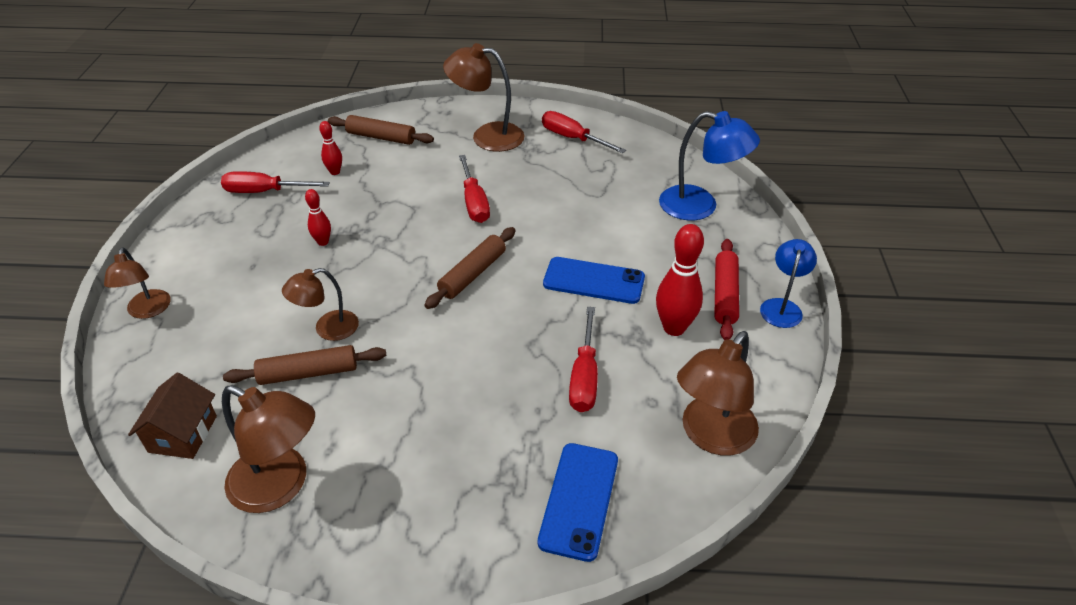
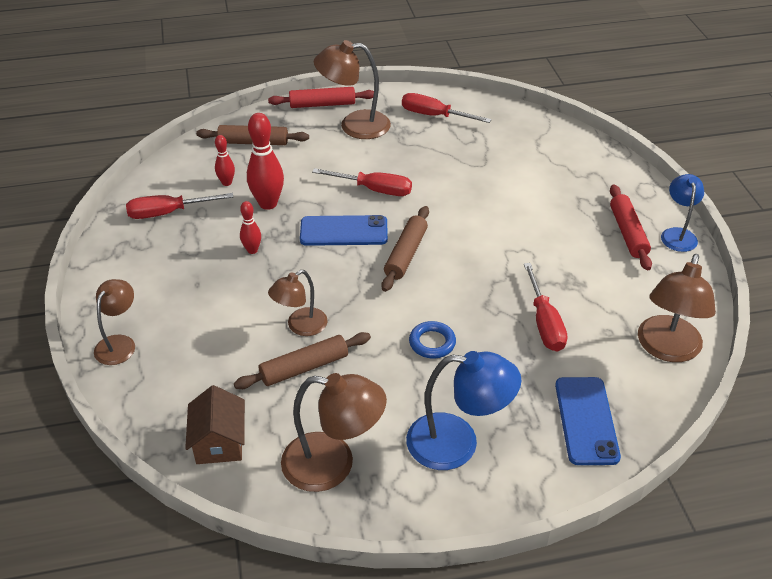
camera: 15 degrees left, 0 degrees up
(148, 311) = (119, 343): brown lamp -> brown lamp turned 135 degrees counterclockwise
(452, 374) = (432, 343): none -> blue ring
(466, 111) = (322, 104): none -> red rolling pin
(474, 202) = (374, 190): red screwdriver -> red screwdriver turned 45 degrees counterclockwise
(594, 281) = (514, 241): blue phone -> blue phone (344, 231)
(674, 328) = (599, 268): red bowling pin -> red bowling pin (268, 204)
(700, 206) = (574, 160): blue lamp -> blue lamp (457, 443)

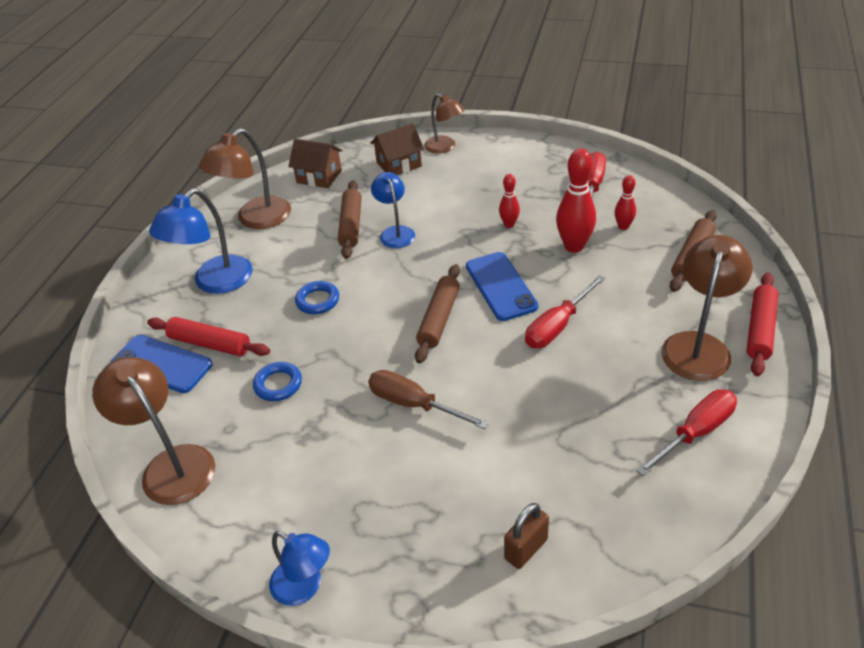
camera: 120 degrees right, 0 degrees up
(168, 372) = (399, 164): none -> brown house
(300, 326) = (395, 232): brown lamp -> blue lamp
(344, 231) = (501, 286): blue phone -> blue phone turned 45 degrees counterclockwise
(405, 254) = (439, 319): brown rolling pin -> brown rolling pin turned 60 degrees clockwise
(504, 238) = (413, 404): none -> brown screwdriver
(544, 323) = (278, 384): red screwdriver -> blue ring
(570, 158) = (526, 549): none -> brown padlock
(628, 233) = (344, 530): red rolling pin -> red rolling pin (210, 344)

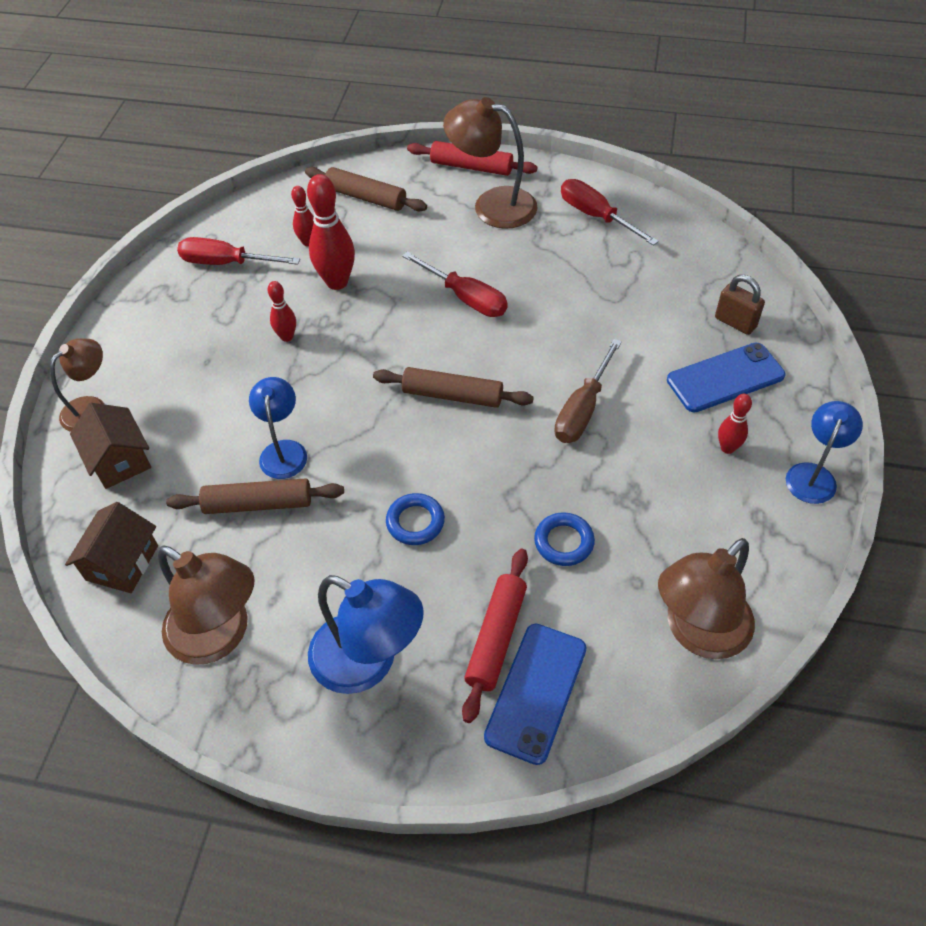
camera: 95 degrees left, 10 degrees up
(351, 514) = (727, 448): none -> red bowling pin
(395, 232) = (283, 450): blue lamp -> blue lamp turned 105 degrees clockwise
(501, 286) = (400, 343): blue phone -> blue phone (725, 378)

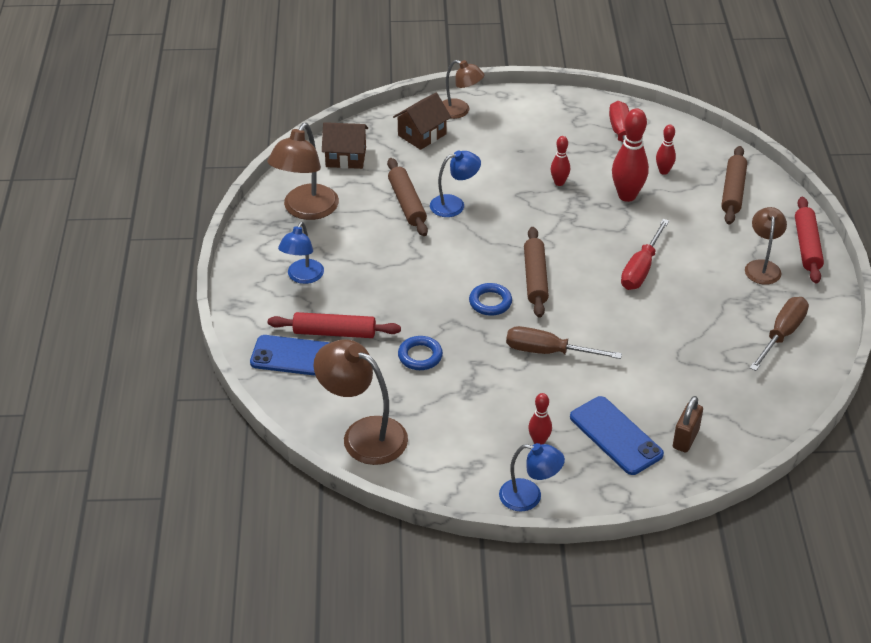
camera: 75 degrees right, 10 degrees down
(368, 662) = (302, 277): blue lamp -> blue lamp, size x0.63
(415, 522) = (414, 279): blue ring -> blue ring (490, 302)
(492, 205) = (762, 267): brown lamp -> brown lamp, size x0.63
(596, 216) = (782, 334): red screwdriver -> brown screwdriver

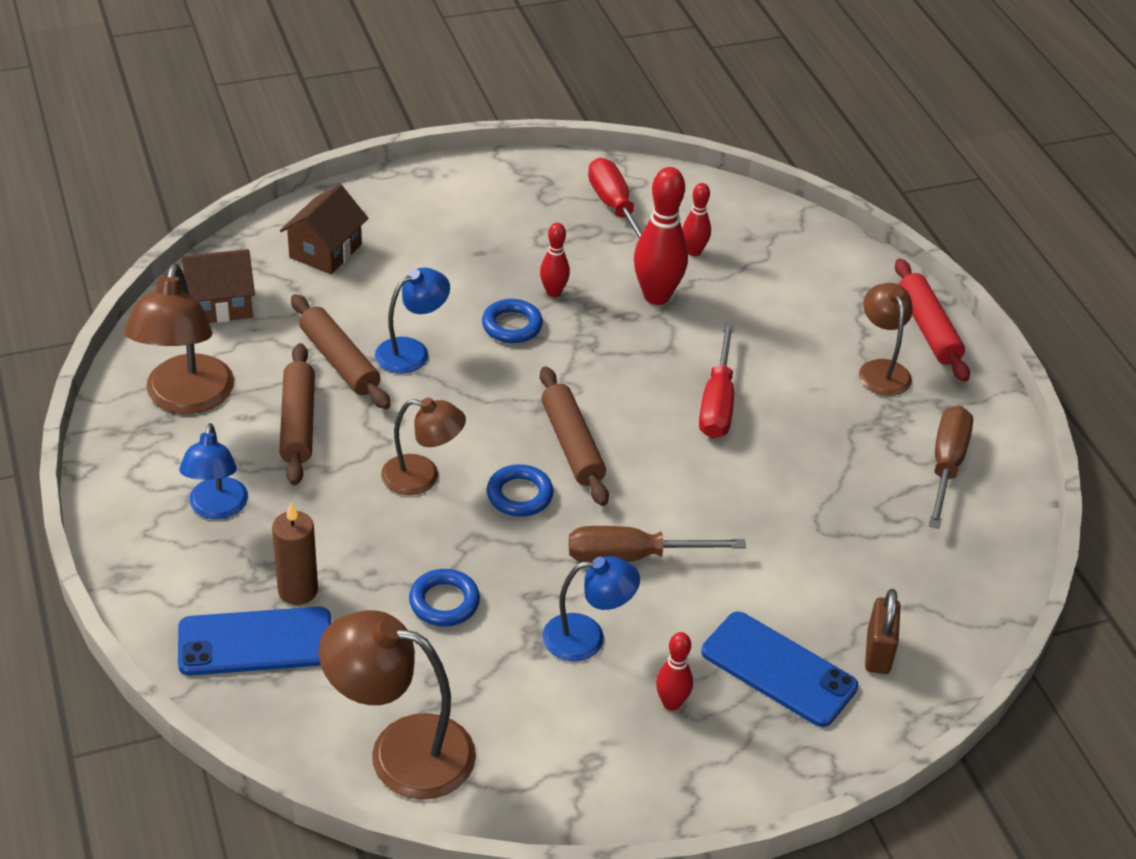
camera: 20 degrees left, 0 degrees up
(334, 333) = (298, 590): red rolling pin -> brown candle
(460, 111) = (369, 206): brown lamp -> brown lamp (422, 477)
(524, 199) = (512, 325): none -> blue ring
(529, 497) = (690, 797): blue lamp -> blue lamp (587, 637)
(733, 191) = (799, 266): brown rolling pin -> brown rolling pin (298, 423)

